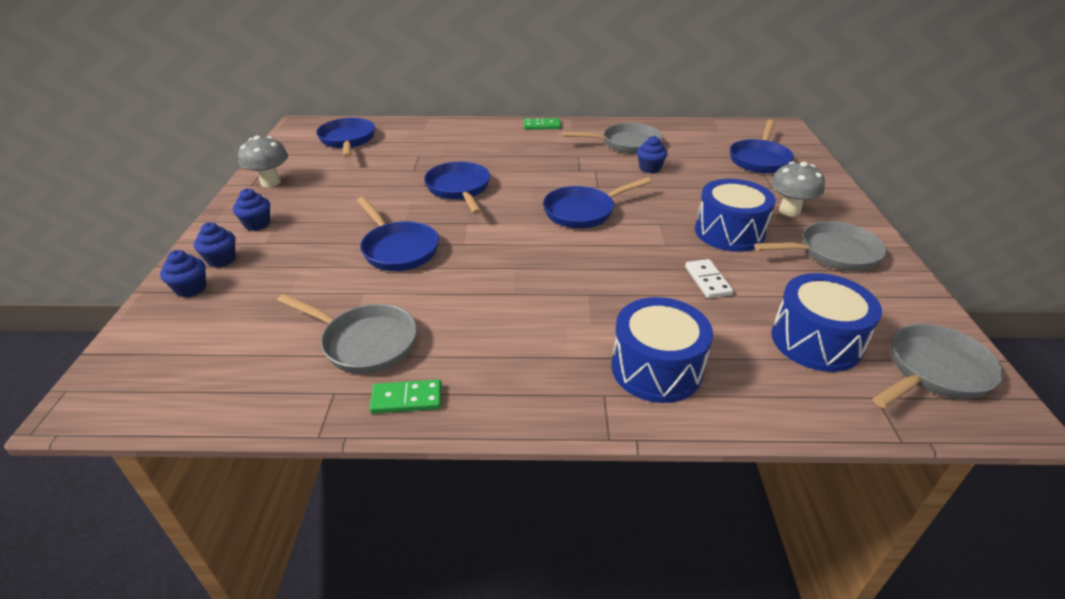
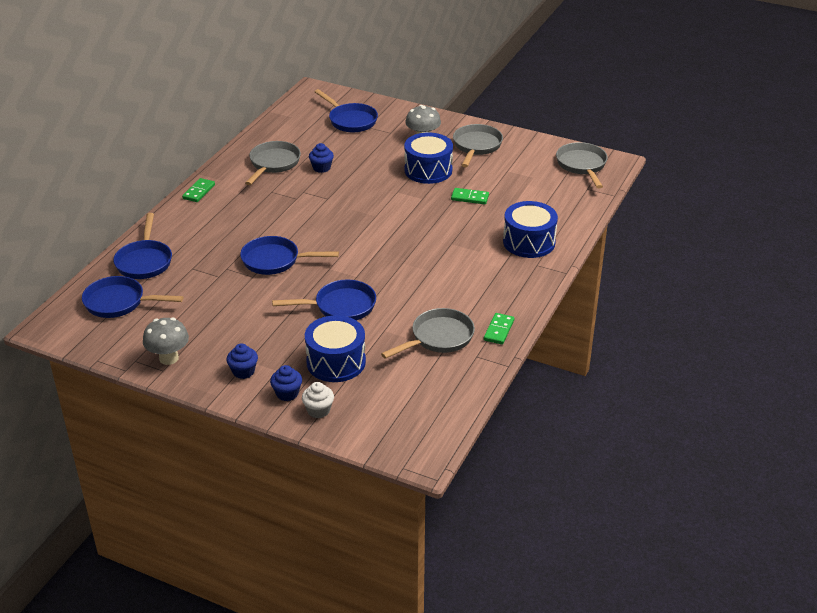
camera: 65 degrees left, 0 degrees up
(191, 289) = (318, 410): blue cupcake -> white cupcake
(583, 211) = (357, 215): blue pan -> blue pan (144, 261)
(707, 281) = (469, 198): white domino -> green domino
(816, 341) = (541, 186): blue drum -> blue drum (336, 362)

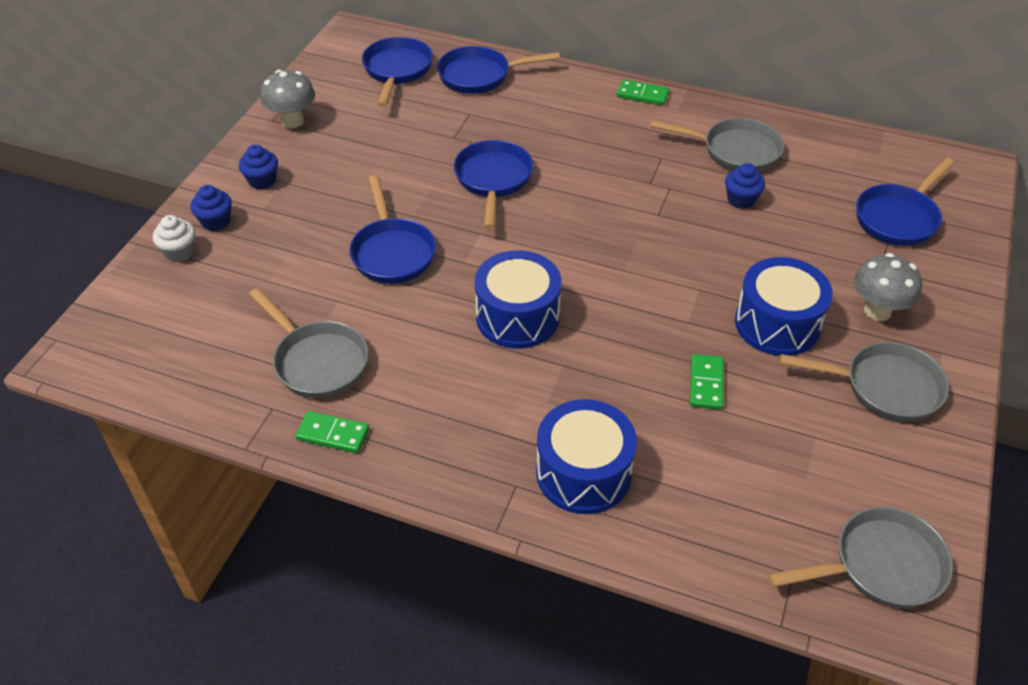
camera: 85 degrees right, 10 degrees up
(336, 362) = (272, 259): blue drum -> blue drum (517, 317)

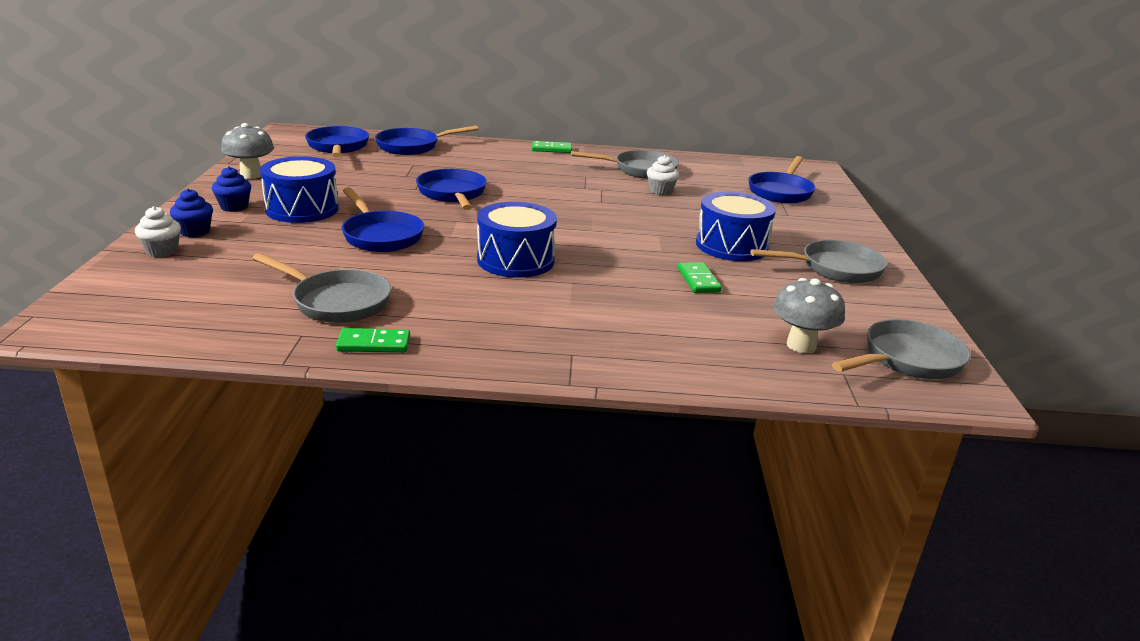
camera: 20 degrees left, 20 degrees down
(583, 473) = (628, 339): blue drum -> blue drum (302, 209)
(741, 200) = (660, 191): blue cupcake -> white cupcake
(877, 311) = (800, 234): grey mushroom -> grey mushroom (801, 345)

